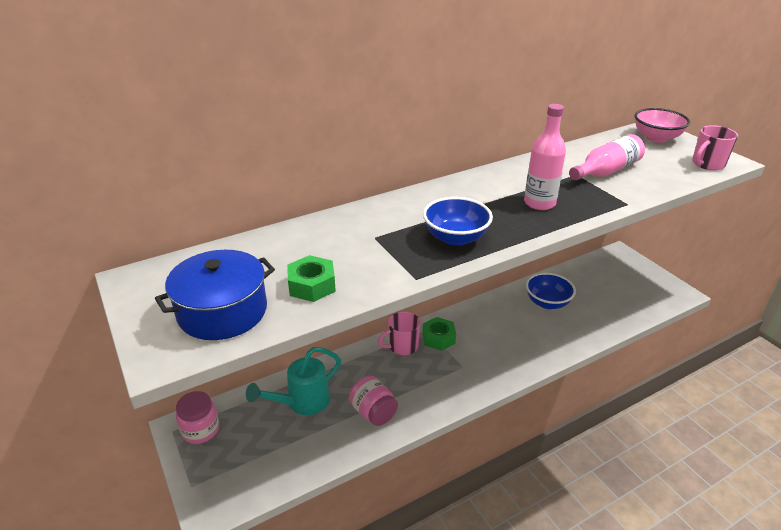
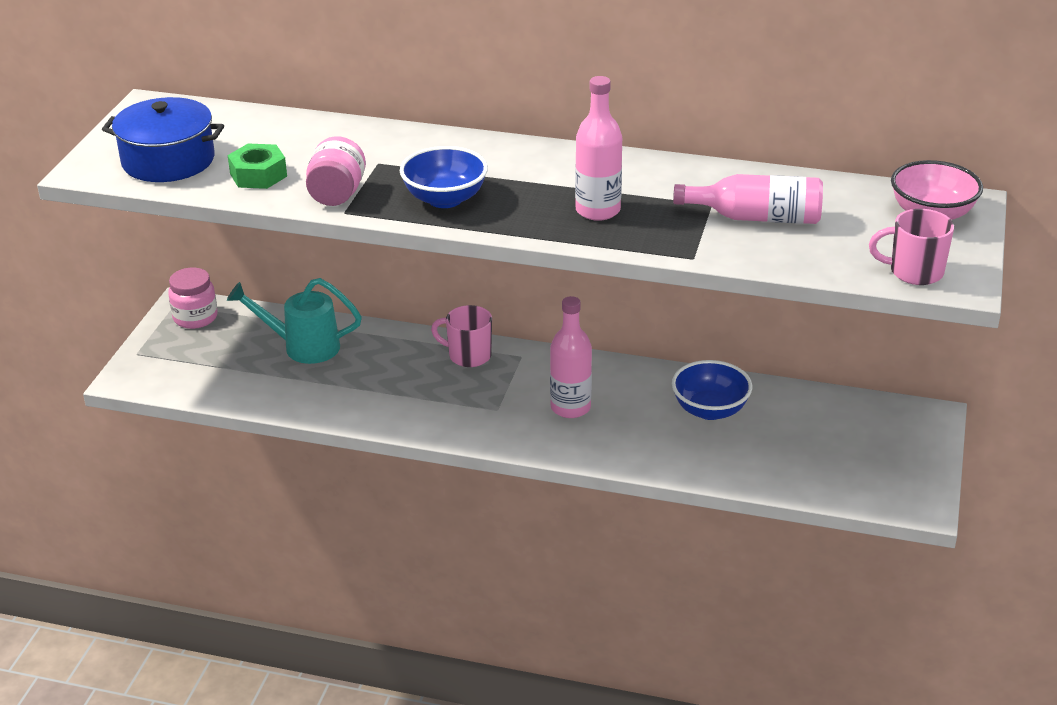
camera: 45 degrees right, 0 degrees up
(373, 412) = (350, 393): pink jar -> pink jar (337, 194)
(438, 338) = (518, 370): green nut -> none
(492, 342) = (570, 407): none -> pink bottle

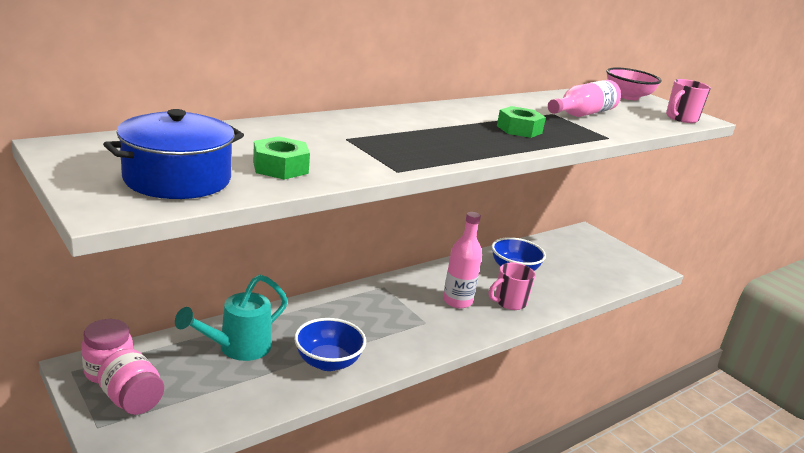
camera: 55 degrees left, 10 degrees down
(337, 194) = (366, 162): pink jar -> pink jar (132, 401)
(445, 199) = (435, 146): blue bowl -> blue bowl (328, 362)
(468, 355) = (355, 300): pink mug -> pink mug (509, 302)
(598, 210) = (519, 129): pink bottle -> green nut

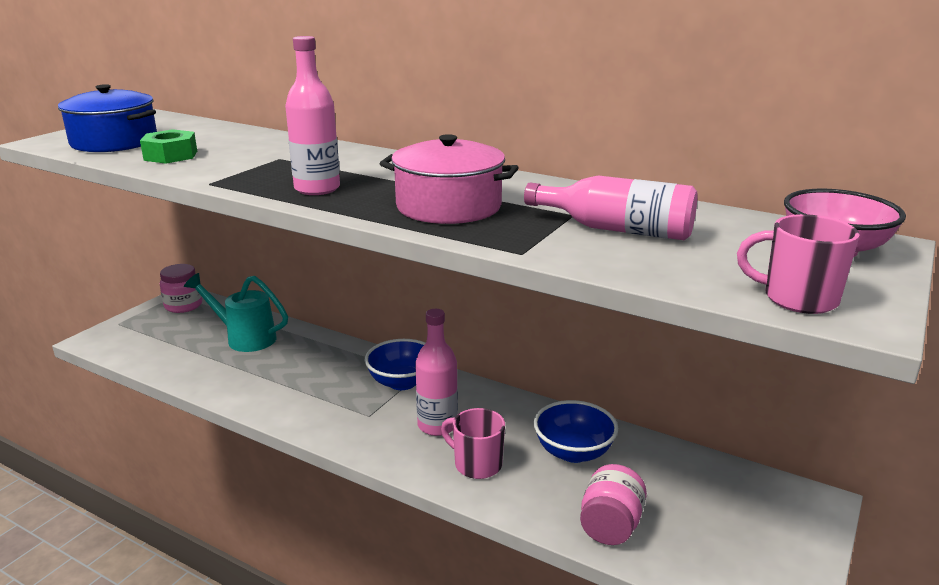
camera: 70 degrees right, 0 degrees up
(132, 401) = (152, 324): pink jar -> pink jar (610, 526)
(328, 362) = (252, 381): blue bowl -> blue bowl (402, 382)
(449, 146) = (317, 189): none -> pink bottle
(519, 129) = (448, 206): green nut -> pink pot

